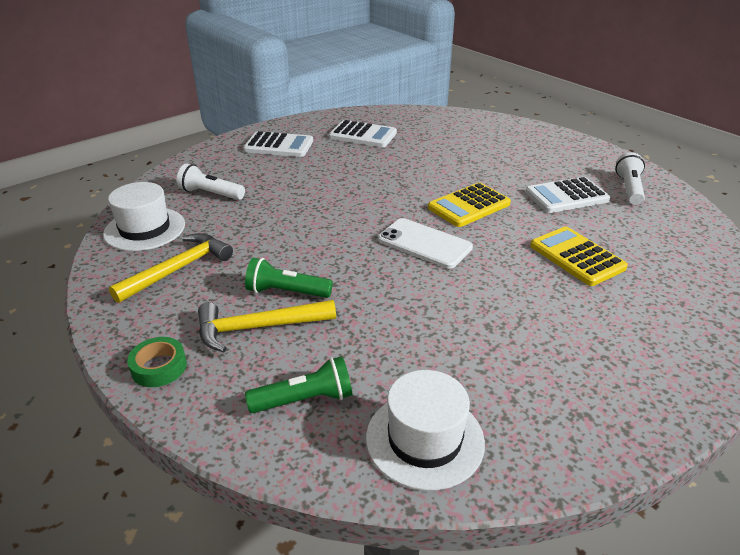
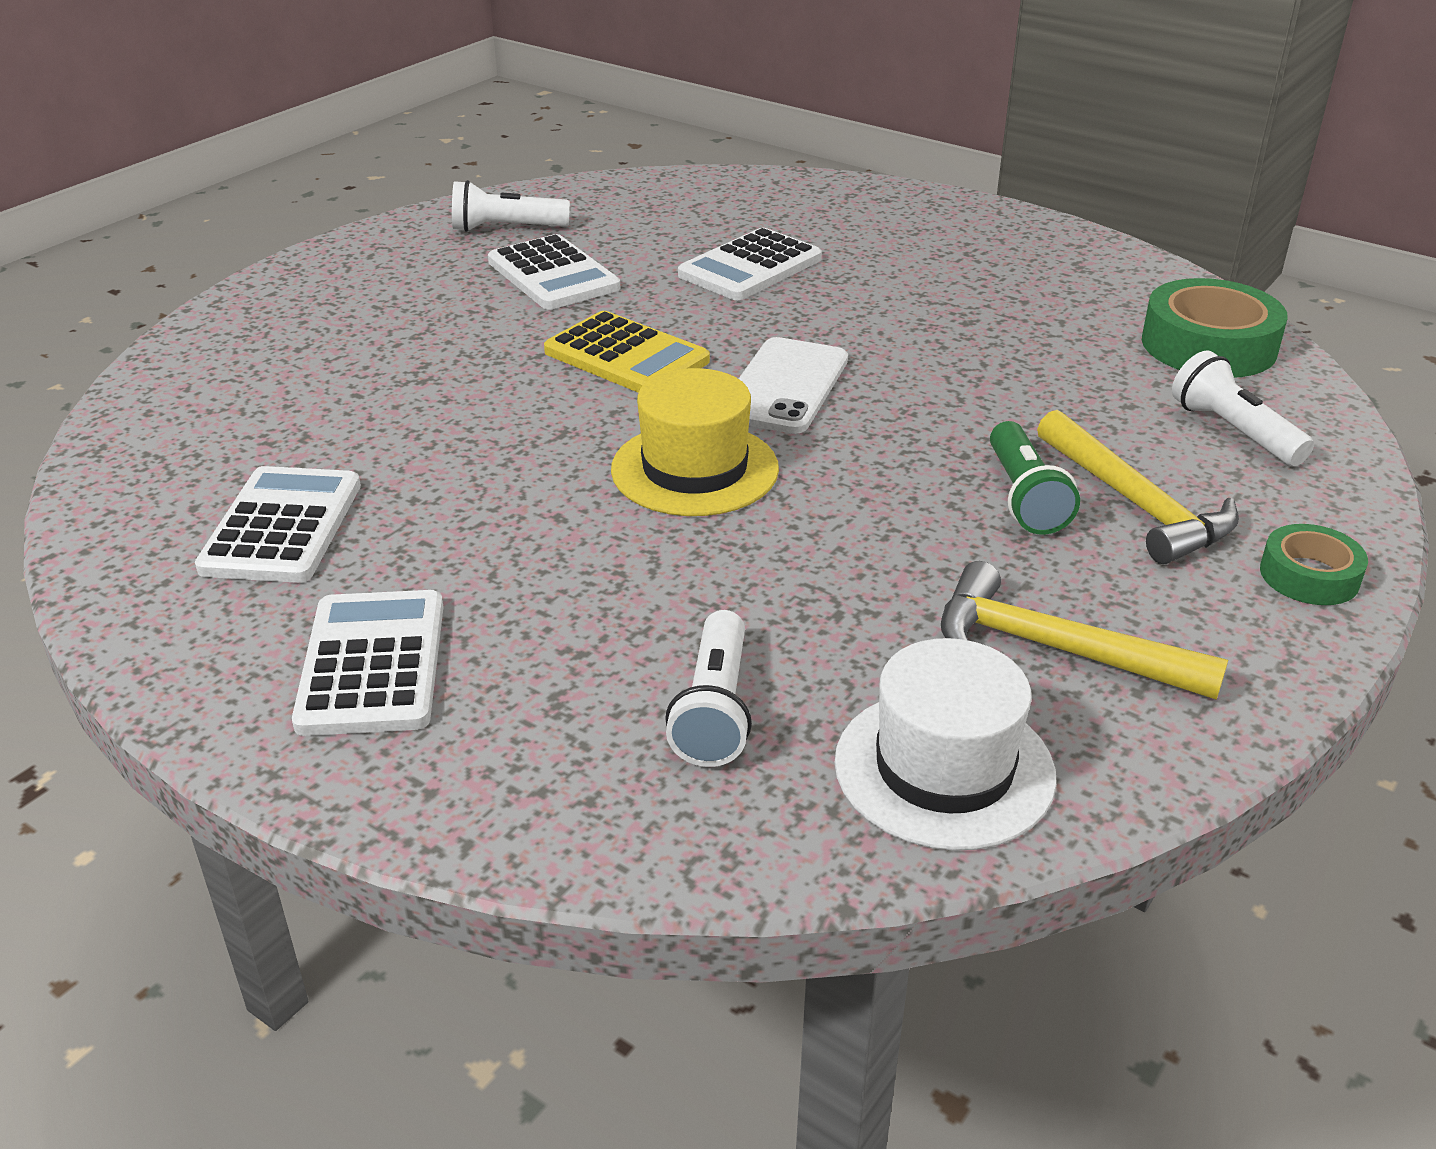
camera: 105 degrees left, 0 degrees up
(305, 399) = (1233, 431): green flashlight -> white flashlight
(359, 210) = (694, 469): none -> yellow hat
(425, 439) = (1208, 345): white hat -> green tape
(577, 257) = (750, 267): yellow calculator -> white calculator

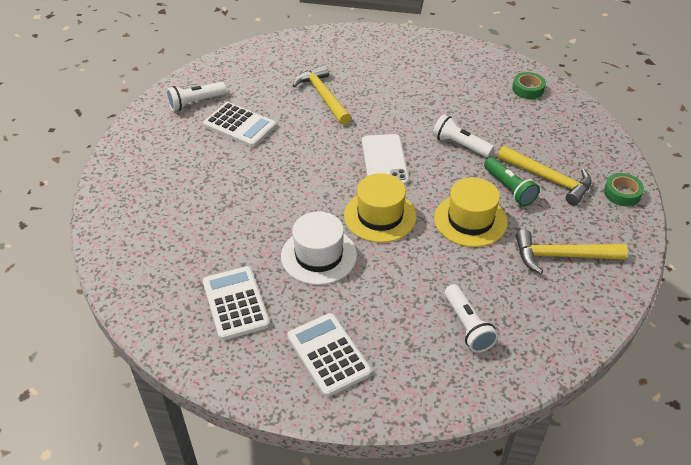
camera: 25 degrees left, 10 degrees up
(626, 356) = (308, 164): yellow calculator -> none
(750, 267) = (323, 96): white calculator -> yellow hammer
(886, 527) = (470, 220): none -> yellow hat
(944, 768) = (558, 320): white hat -> white hat (319, 255)
(1208, 345) = (528, 89): green tape -> green tape, size x0.57
(1233, 431) = (561, 132): white flashlight -> white flashlight (460, 145)

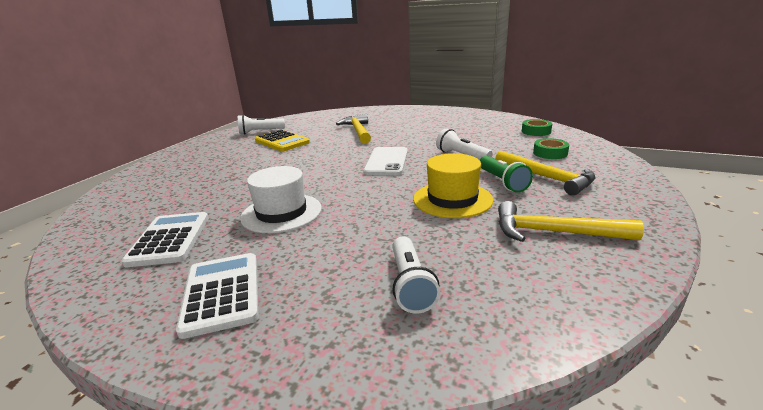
camera: 15 degrees right, 20 degrees down
(240, 125) = (282, 142): white calculator -> yellow calculator
(380, 216) = (361, 191): yellow hat -> none
(622, 193) = (633, 191): green tape -> green tape (550, 153)

